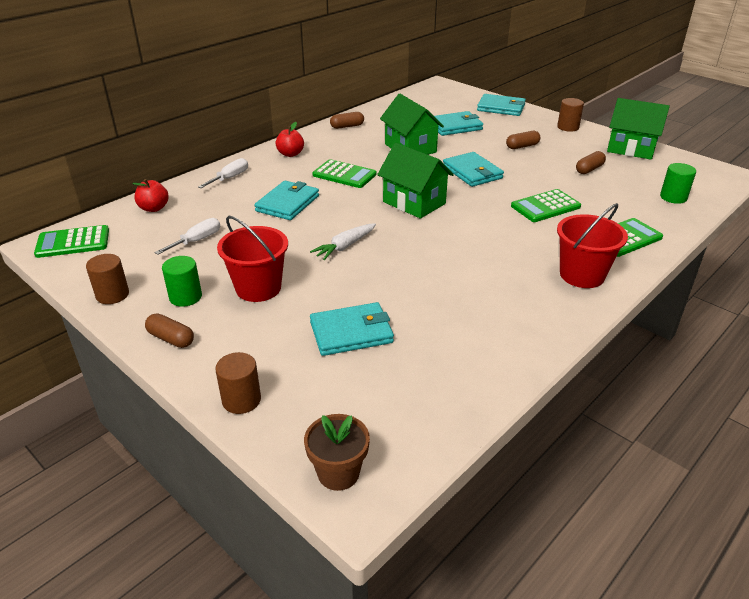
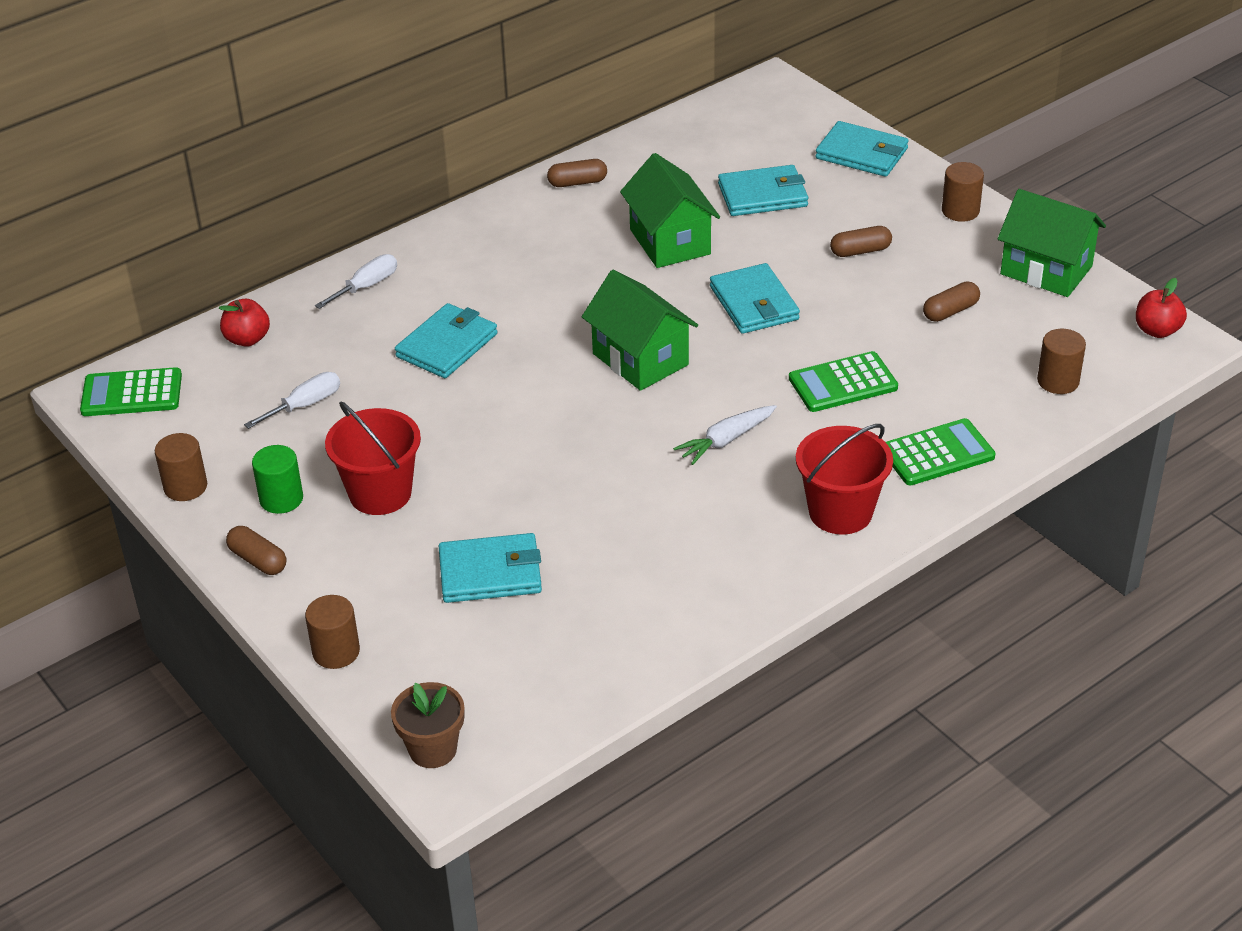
camera: 10 degrees right, 5 degrees up
(290, 154) = (470, 241): red apple -> red apple (1157, 330)
(344, 175) = (547, 293): green calculator -> none
(345, 246) = (514, 433): white carrot -> white carrot (726, 441)
(673, 197) = (1058, 381): green cylinder -> brown cylinder

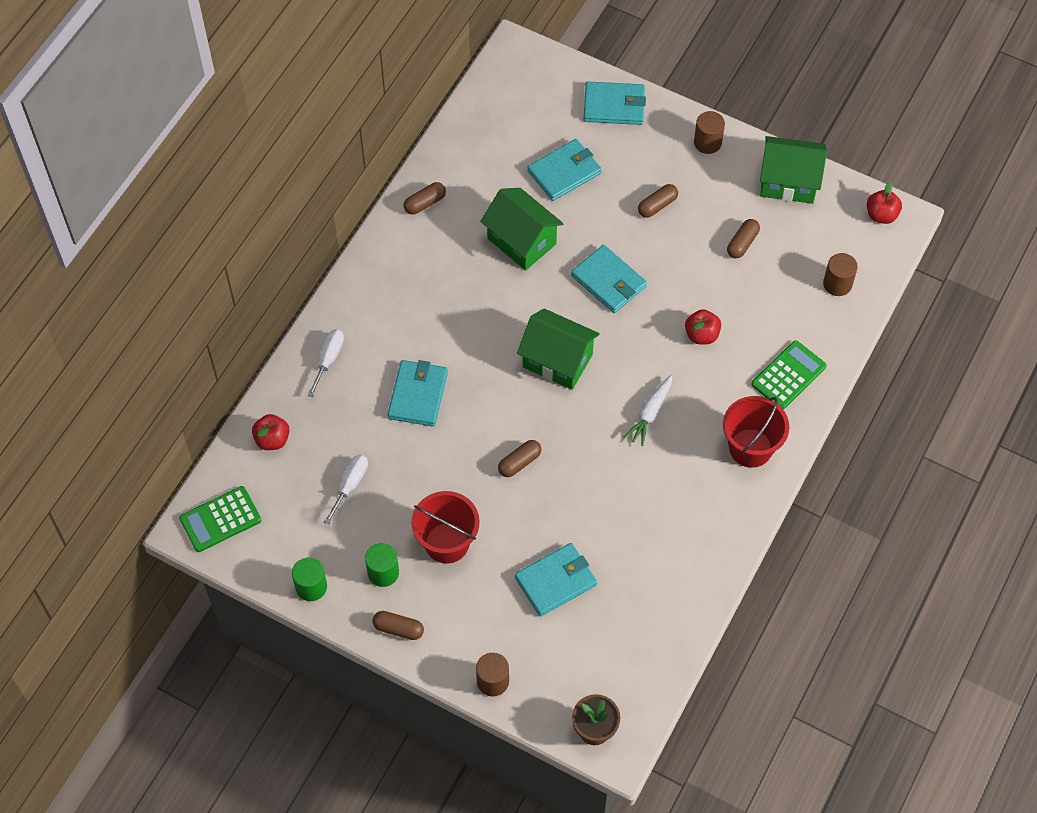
camera: 25 degrees left, 20 degrees up
(185, 487) = (311, 587): brown cylinder -> green cylinder
(526, 442) = (519, 462): none -> brown capsule
(843, 383) = (701, 335): green calculator -> red apple

